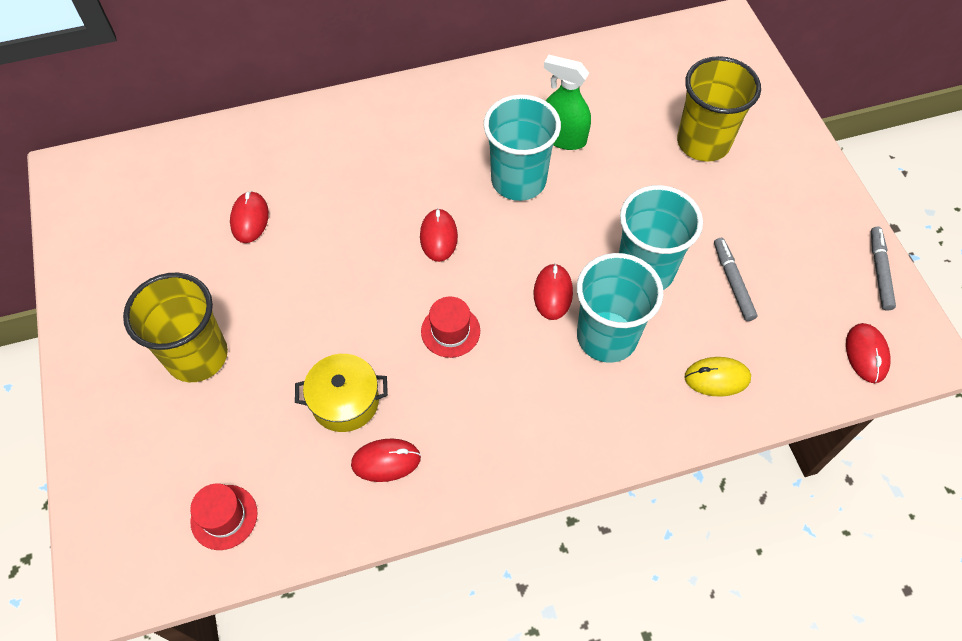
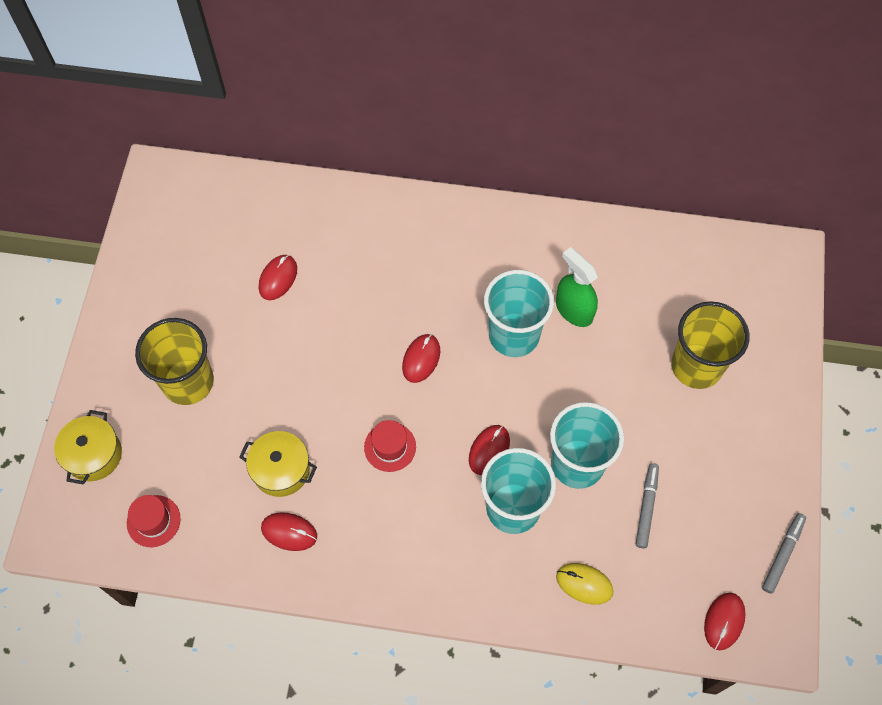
camera: 25 degrees right, 5 degrees up
(119, 476) = (93, 454): none -> yellow pot

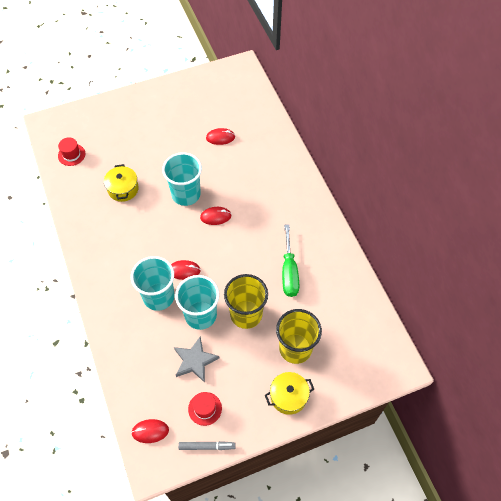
camera: 60 degrees right, 5 degrees down
(93, 454) = (90, 117): yellow pot -> yellow pot (288, 396)
(188, 382) = (145, 132): yellow cup -> yellow cup (246, 314)
(289, 532) = (94, 208): red mouse -> none
(390, 447) = (160, 227): red hat -> red hat (205, 408)
(514, 335) = (256, 251): turquoise cup -> turquoise cup (186, 194)
(574, 310) = (289, 271): green spray bottle -> green screwdriver
(584, 584) = (135, 350): yellow mouse -> none
(646, 507) = (195, 361): grey marker -> grey star

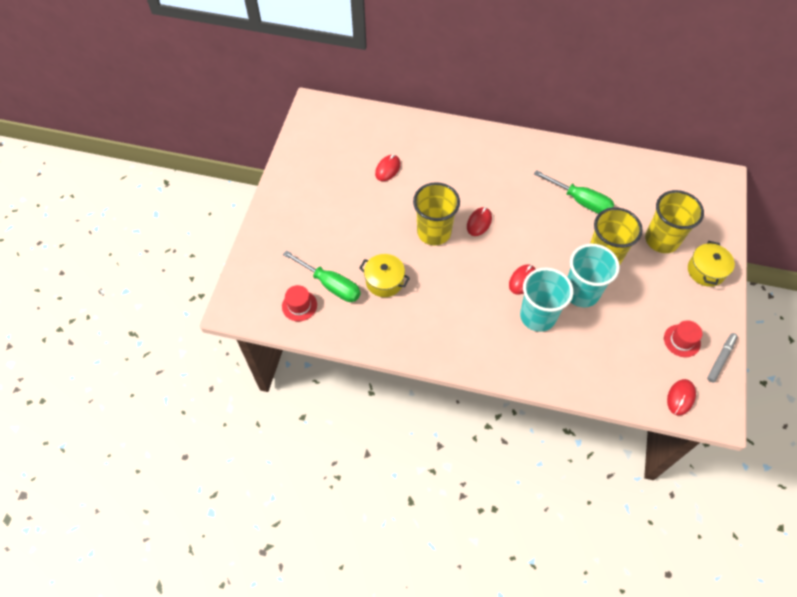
camera: 55 degrees left, 0 degrees up
(99, 161) = (330, 284): none -> green screwdriver
(186, 194) = (434, 232): turquoise cup -> yellow cup
(195, 361) = (627, 322): grey star -> none

